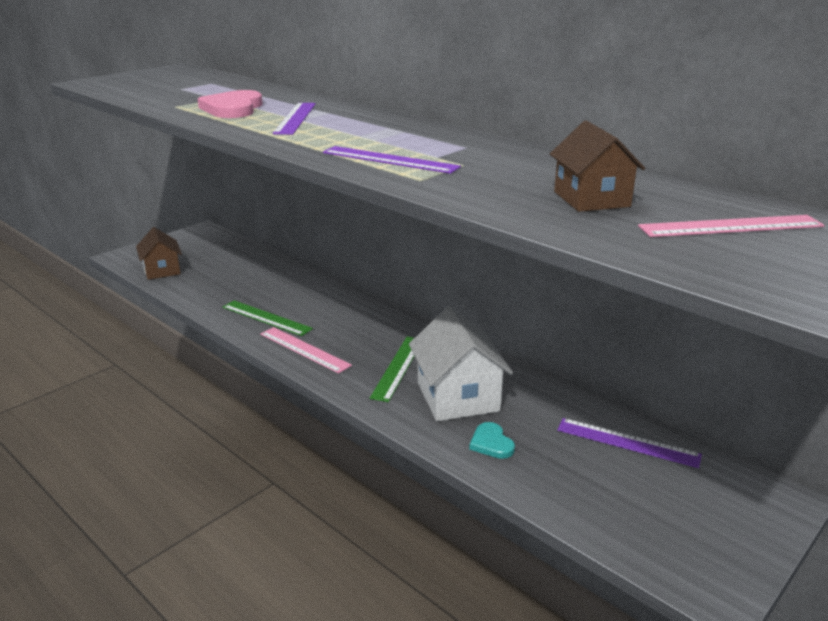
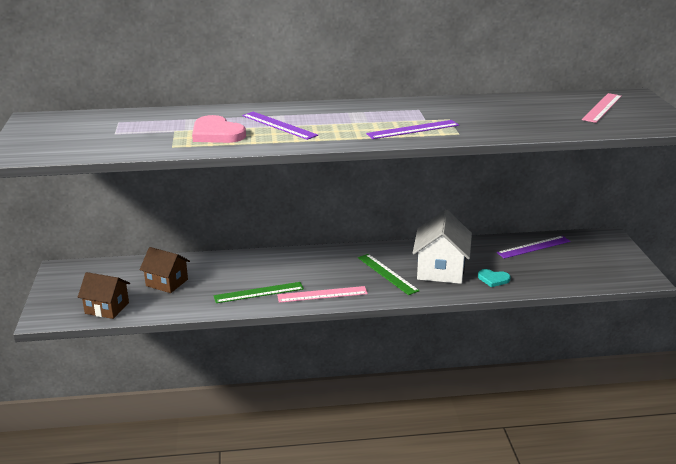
camera: 50 degrees left, 0 degrees up
(457, 397) = (441, 270): white house -> white house turned 75 degrees clockwise
(591, 199) = (538, 115): brown house -> brown house (167, 282)

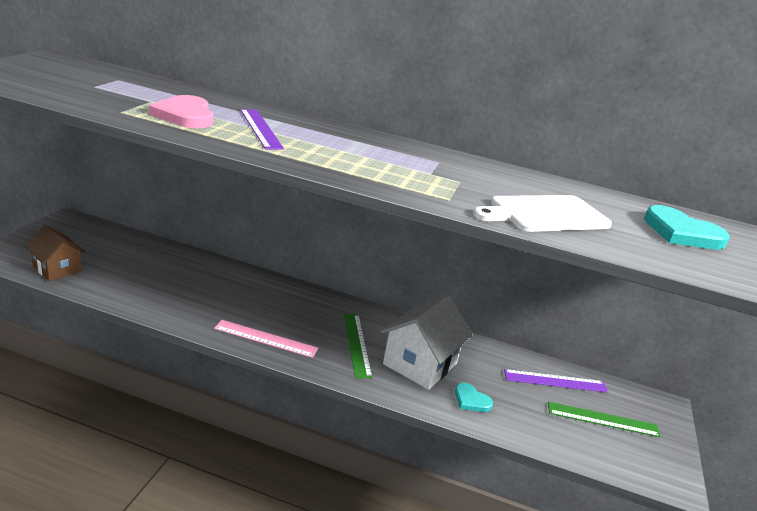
camera: 20 degrees right, 0 degrees up
(167, 282) = (137, 266): brown house -> none
(259, 292) = (207, 310): green ruler -> green ruler (603, 419)
(413, 129) = (399, 178): purple ruler -> none
(521, 123) = (545, 214): none -> white cutting board
(602, 107) = (681, 232): pink ruler -> turquoise heart

